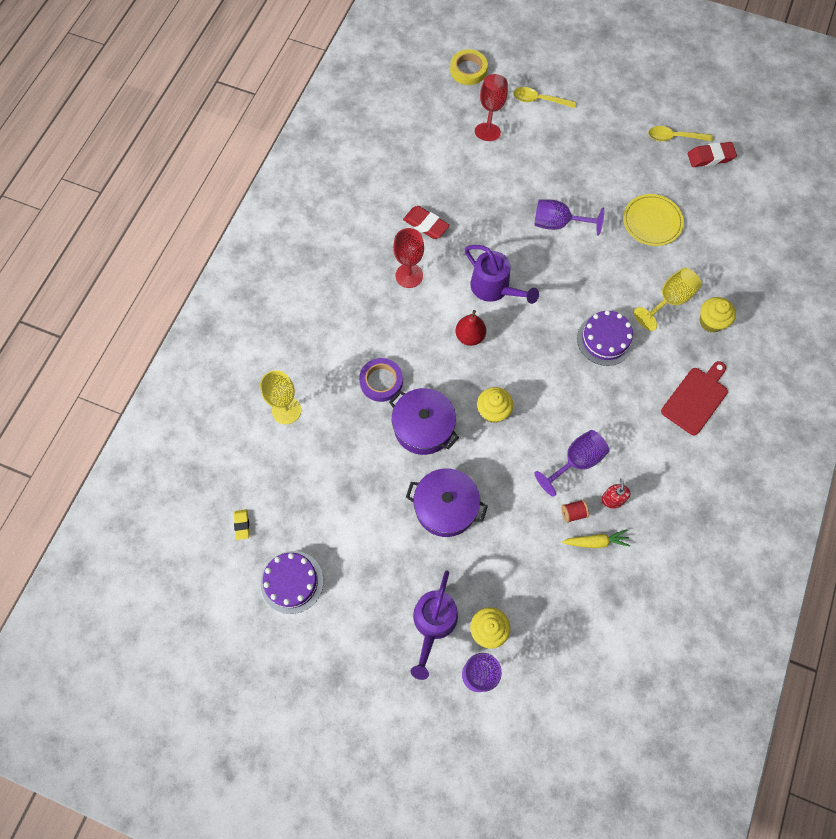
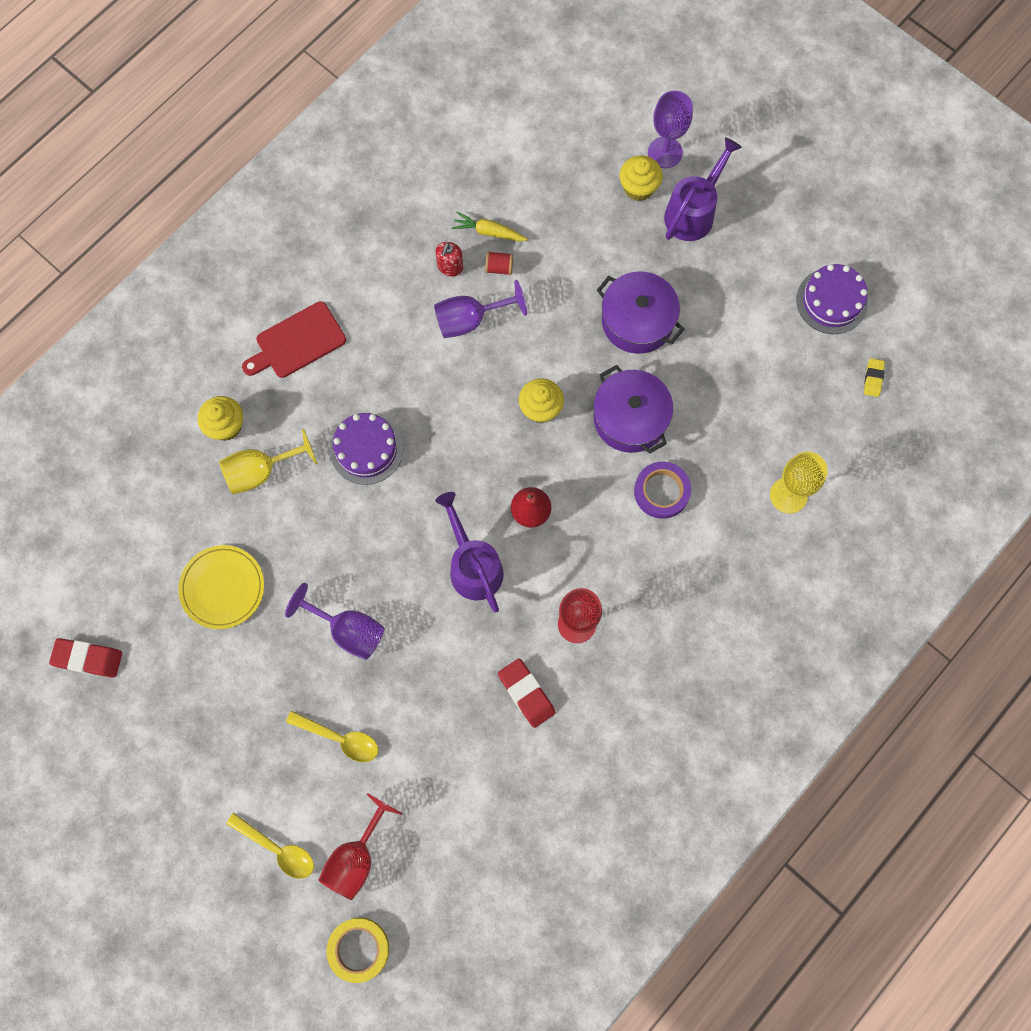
camera: 160 degrees left, 5 degrees up
(674, 137) = (119, 709): yellow spoon -> yellow spoon (340, 738)

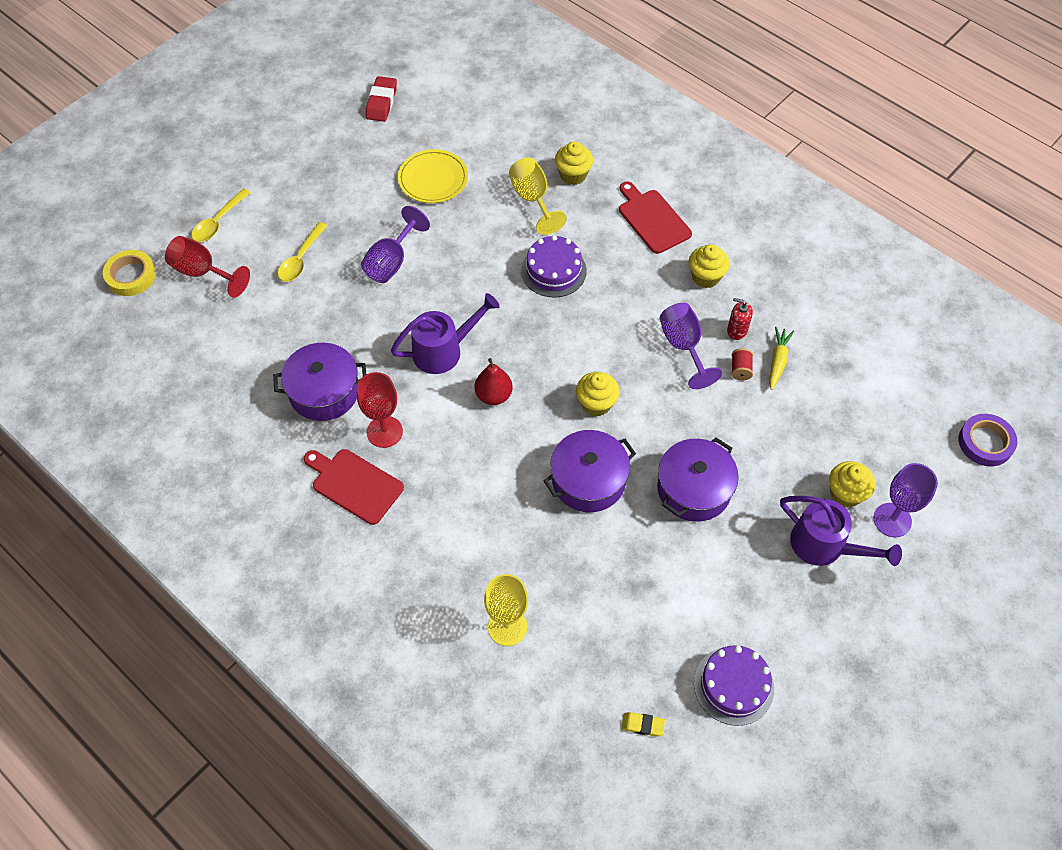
camera: 90 degrees right, 15 degrees down
(380, 292) = (705, 277): none -> yellow cupcake
(526, 693) = (324, 392): red eraser -> purple pot
(641, 651) = (354, 484): none -> red cutting board
(661, 491) = (512, 506): purple tape -> purple tape (985, 442)

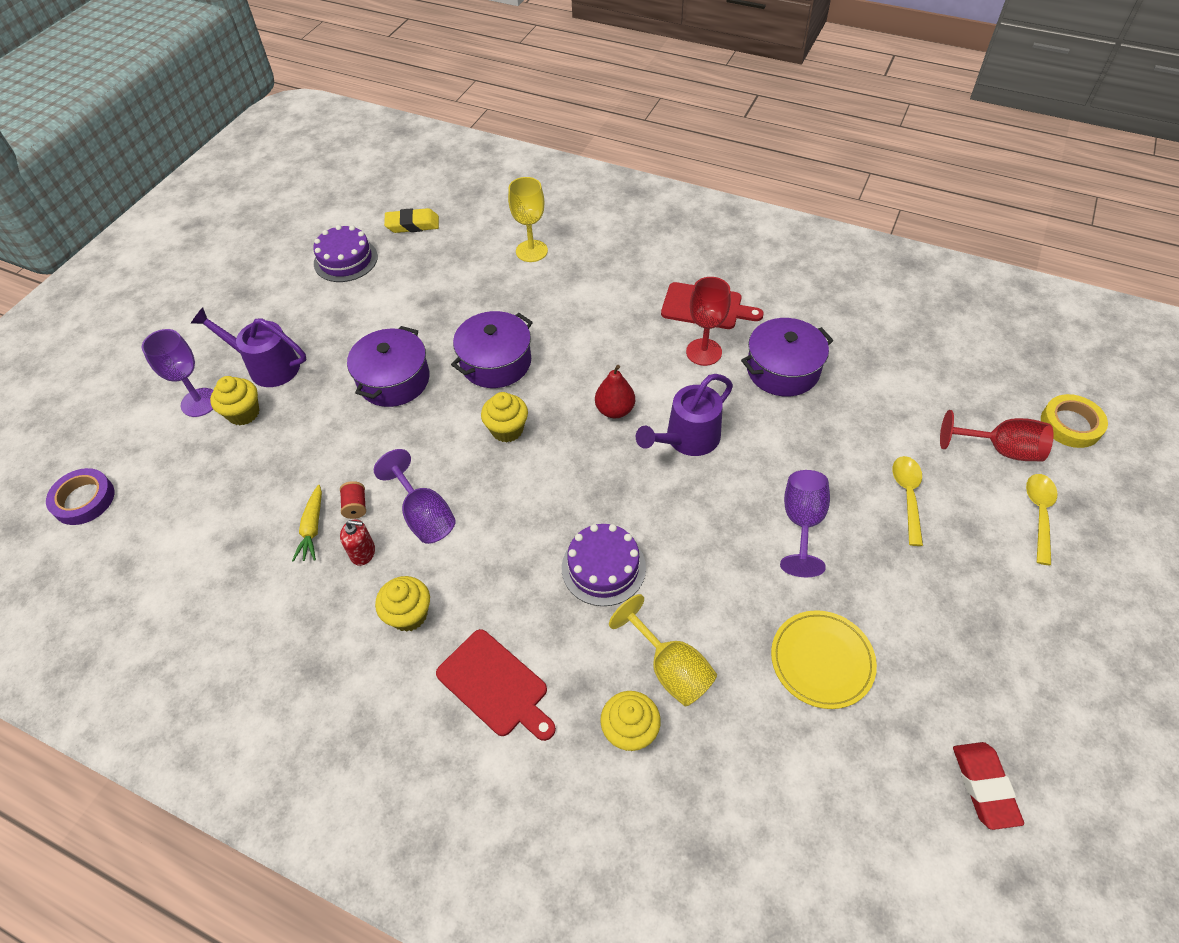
camera: 165 degrees right, 5 degrees down
(642, 725) = (412, 225): yellow eraser -> yellow eraser, size x1.67

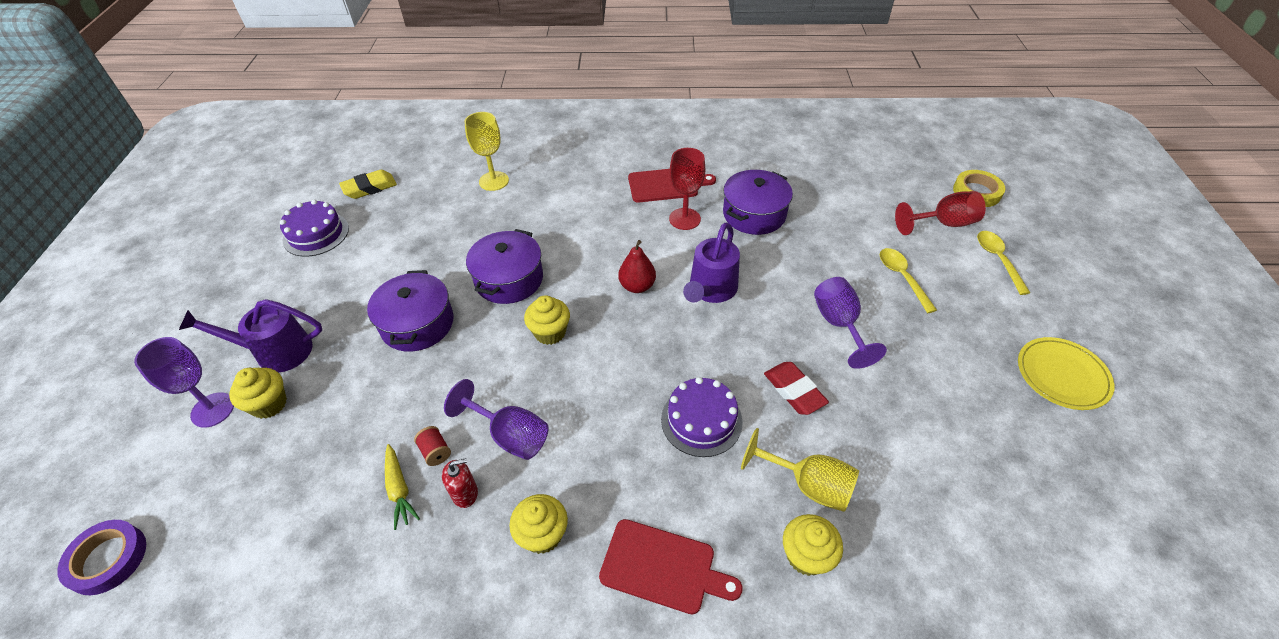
camera: 25 degrees left, 5 degrees down
(822, 660) = (921, 428): yellow plate -> yellow plate (1062, 375)
(984, 786) = (1096, 477): red eraser -> red eraser (794, 391)

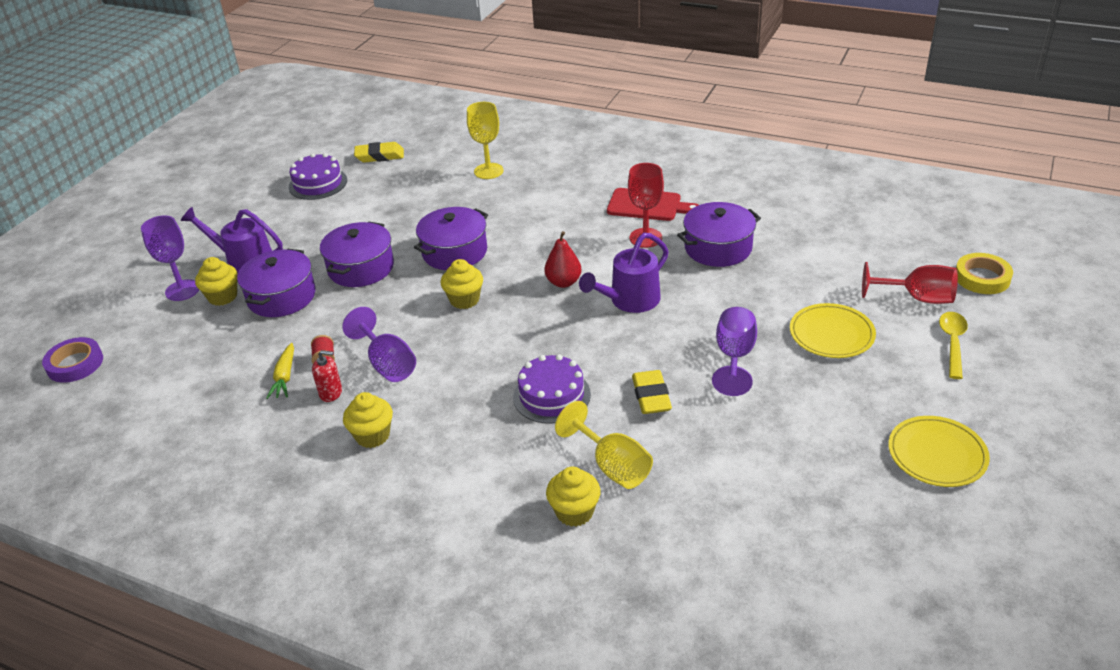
camera: 25 degrees right, 10 degrees down
(343, 384) = (281, 297): none -> purple pot
(663, 567) = (451, 483): red cutting board -> none
(794, 391) = (651, 396): red eraser -> yellow eraser
(902, 277) = (831, 334): yellow spoon -> yellow plate

